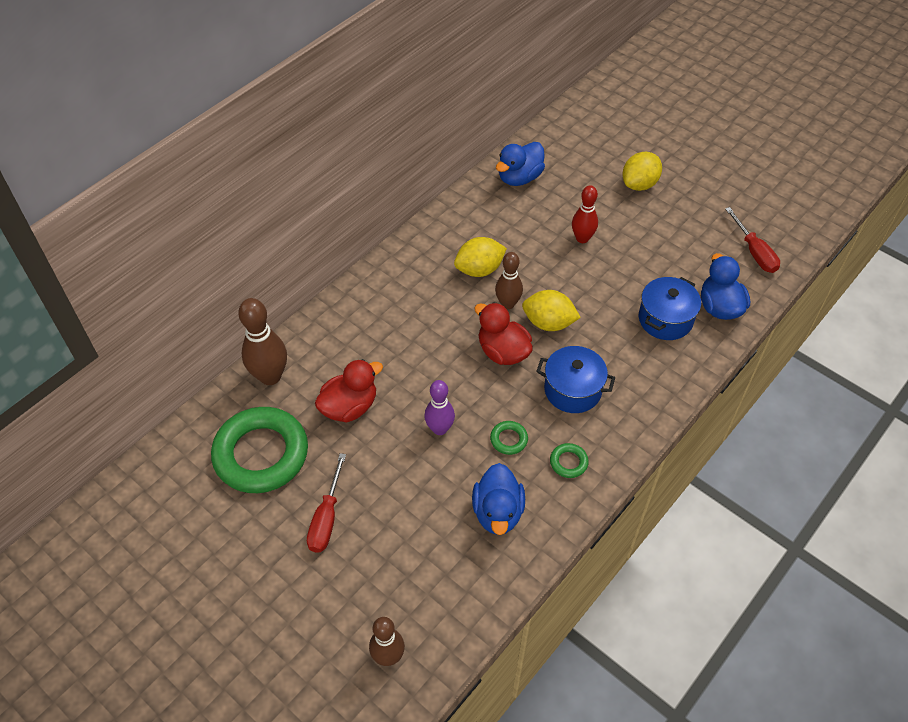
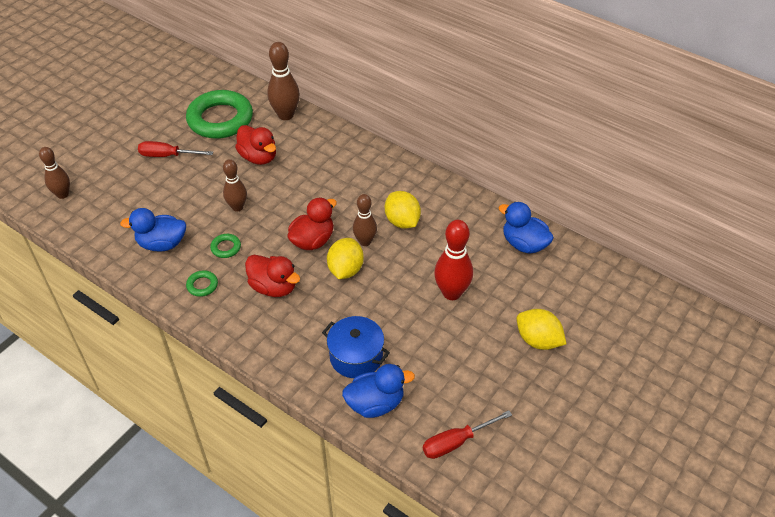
camera: 85 degrees right, 5 degrees down
(440, 429) = (237, 207): purple bowling pin -> brown bowling pin
(572, 390) = (273, 287): blue pot -> red duck
(582, 238) = (451, 293): red bowling pin -> red bowling pin, size x1.50

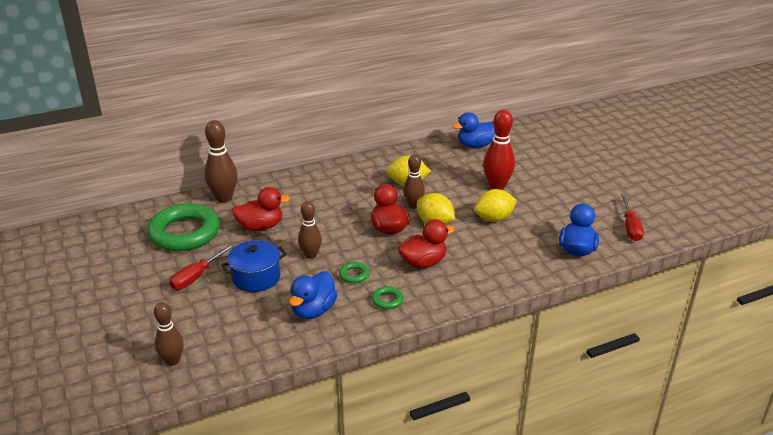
camera: 60 degrees left, 15 degrees down
(356, 357) = (526, 245): blue pot -> blue pot (256, 277)
(538, 340) = (564, 169): yellow lemon -> yellow lemon (494, 218)

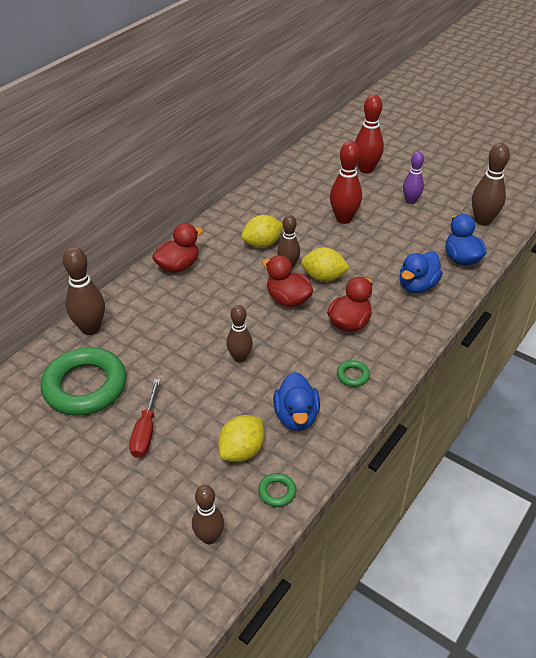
camera: 30 degrees left, 10 degrees up
(256, 277) = (208, 405): blue pot -> none
(260, 227) = (161, 346): red duck -> red duck (178, 266)
(354, 275) = (300, 362): green ring -> green ring (277, 492)
(475, 145) = (288, 182): blue duck -> blue duck (417, 286)
(494, 218) = (370, 253): yellow lemon -> yellow lemon (242, 451)
(556, 155) = (366, 169): none -> red bowling pin
(574, 191) = (410, 201): none -> purple bowling pin
(630, 227) = (483, 221): red screwdriver -> brown bowling pin

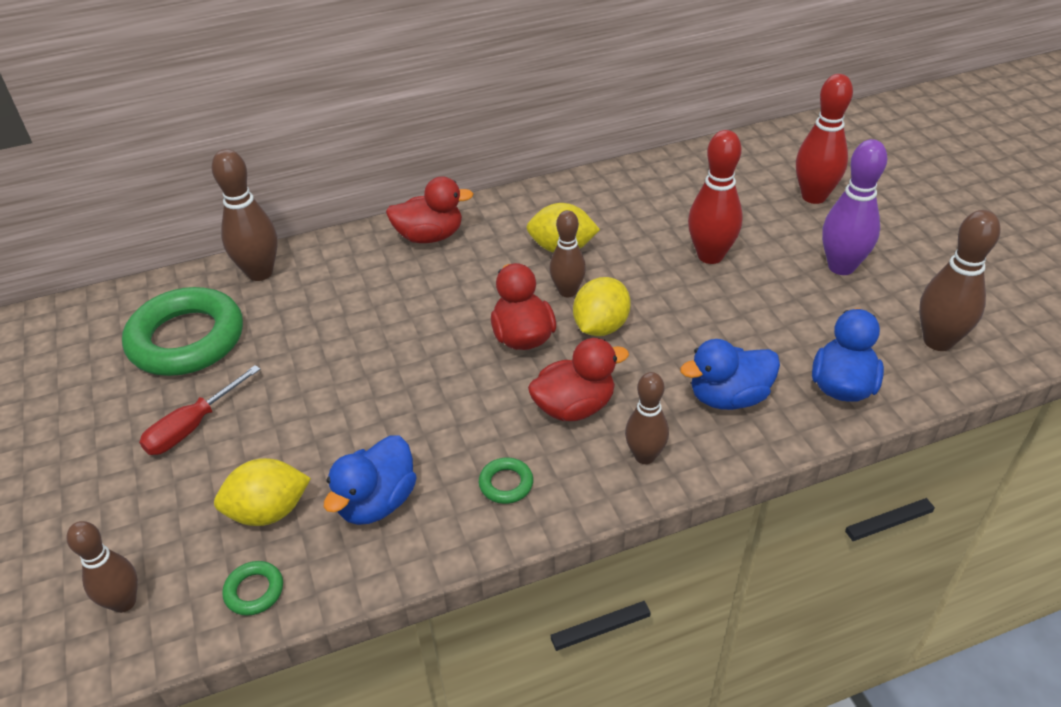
camera: 35 degrees right, 0 degrees up
(240, 358) = (386, 387): brown bowling pin -> brown bowling pin (644, 456)
(323, 277) = (601, 327): yellow lemon -> yellow lemon turned 75 degrees clockwise
(410, 201) = (841, 267): purple bowling pin -> purple bowling pin, size x1.50

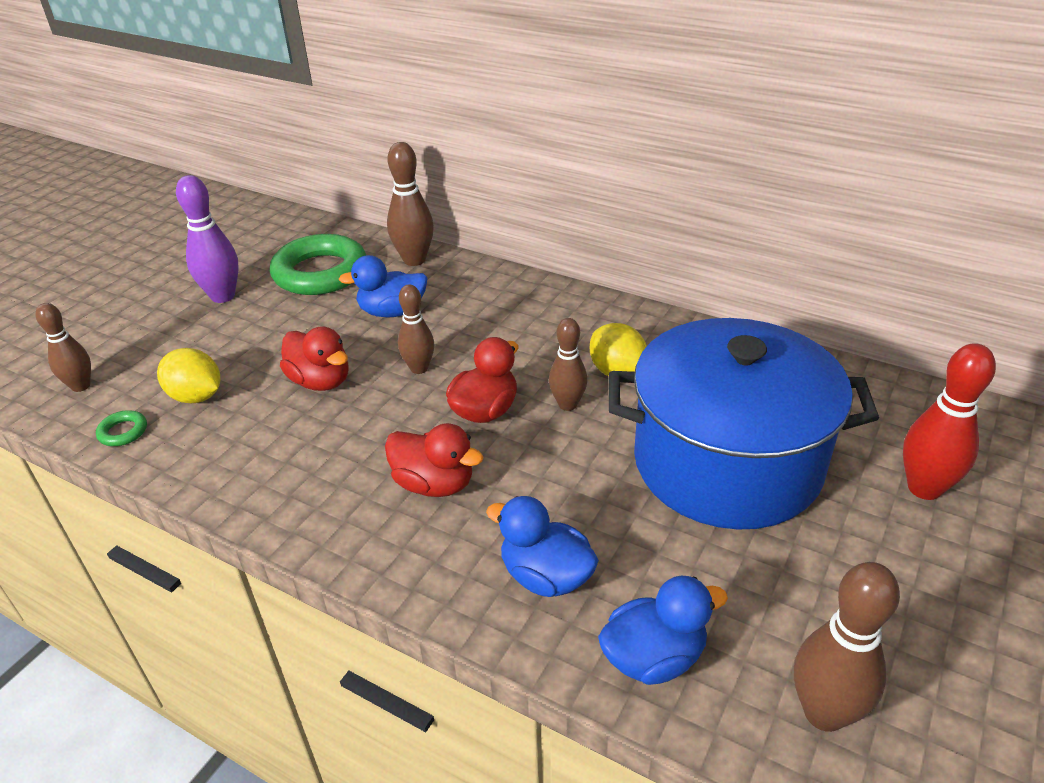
camera: 50 degrees right, 5 degrees down
(192, 427) = (245, 322): red screwdriver -> none
(377, 502) = (242, 439): blue duck -> blue duck (392, 312)
(430, 236) = (543, 303): red duck -> red duck (320, 381)
(506, 484) = (314, 493): green ring -> none
(601, 327) = (546, 446): yellow lemon -> none
(644, 456) = (417, 558): brown bowling pin -> brown bowling pin (419, 368)
(710, 256) = (726, 463): red bowling pin -> blue pot
(841, 267) = (840, 566): purple bowling pin -> purple bowling pin (223, 296)

